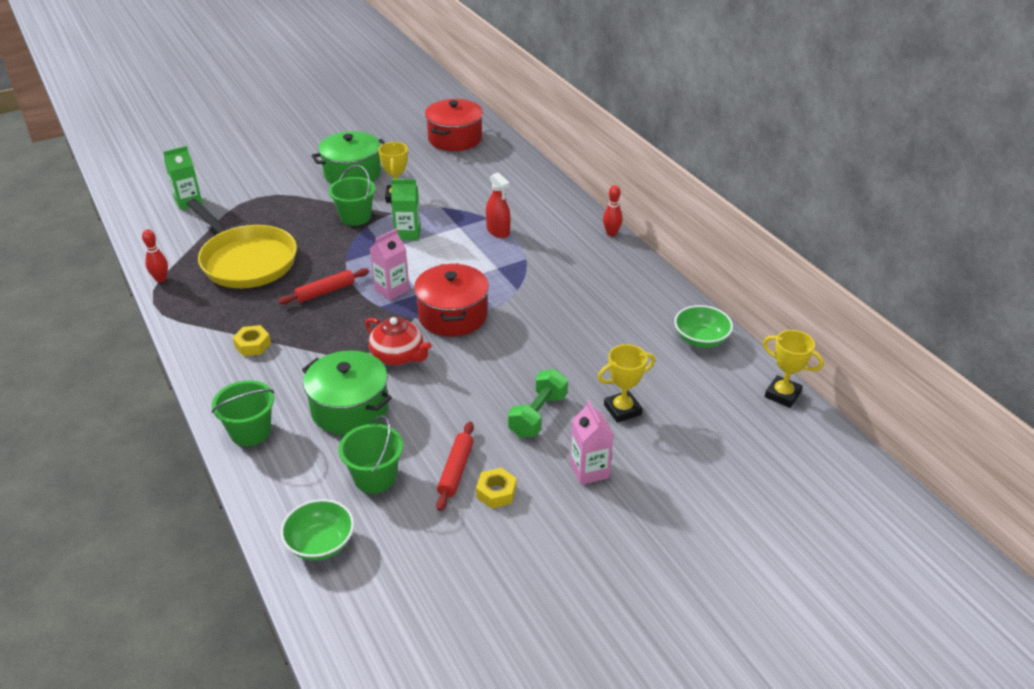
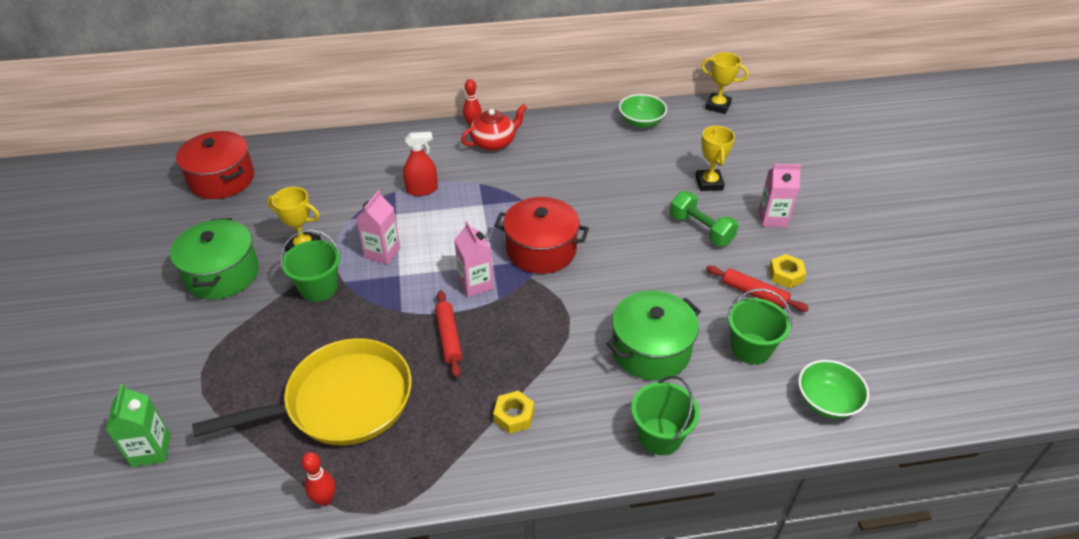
camera: 70 degrees left, 5 degrees up
(398, 356) = (585, 300): red teapot -> red teapot (494, 143)
(408, 234) = (382, 253): green carton -> pink carton
(782, 394) = (717, 106): yellow trophy -> yellow trophy turned 60 degrees clockwise

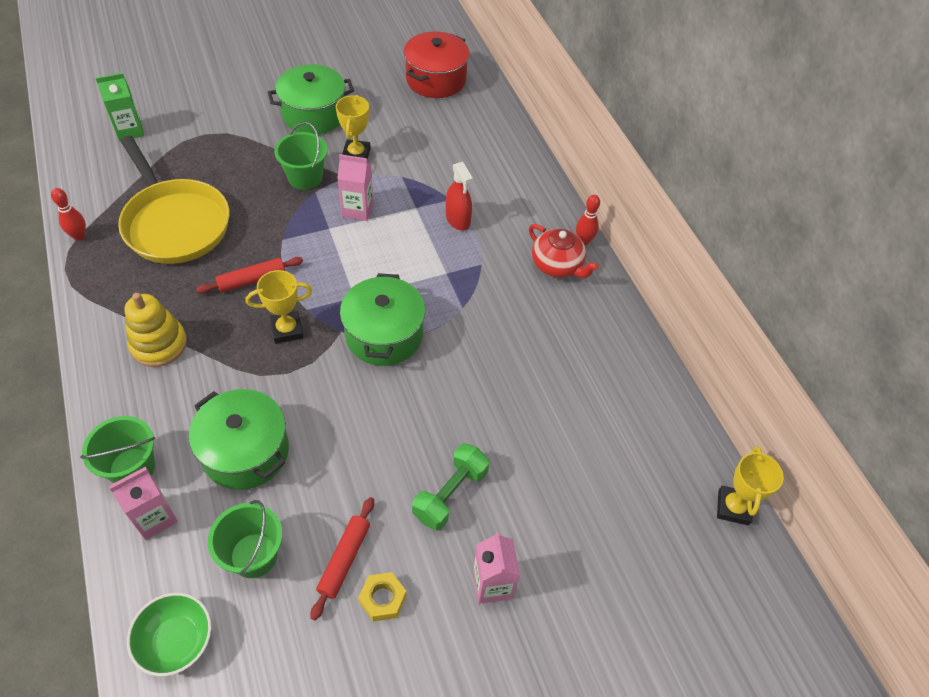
camera: 75 degrees right, 10 degrees up
(475, 284) = (324, 288): pink carton -> pink carton (155, 518)
(514, 416) = (159, 344): yellow nut -> yellow stacking toy
(541, 250) = (384, 335): red pot -> green pot
(641, 122) = (655, 411): green bowl -> none
(709, 183) = (546, 501): yellow trophy -> yellow trophy (287, 330)

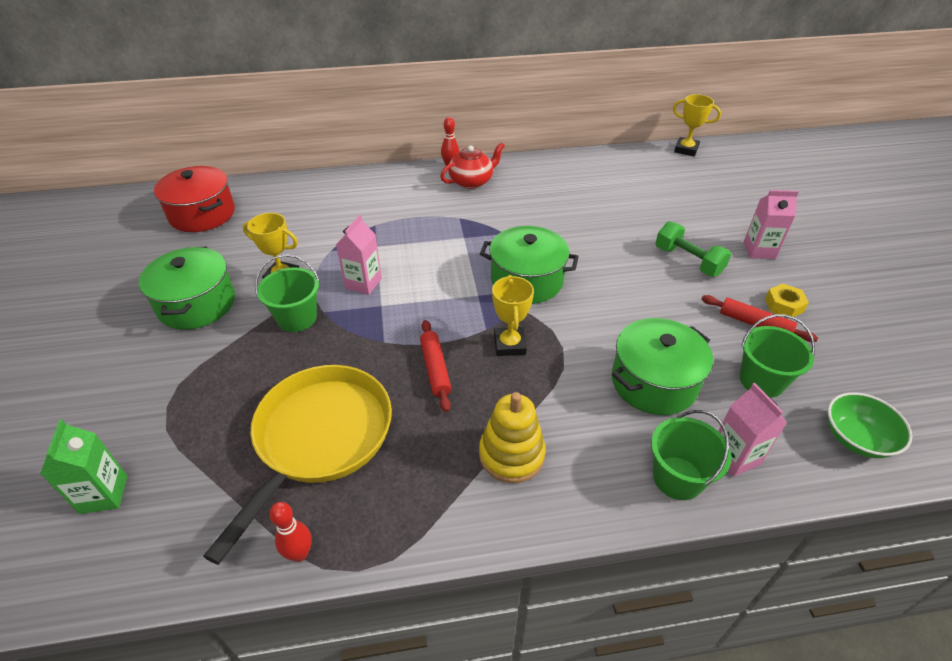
camera: 75 degrees left, 10 degrees down
(175, 223) = (319, 439): yellow pan -> yellow pan turned 45 degrees counterclockwise
(458, 220) = (402, 224): red spray bottle -> none

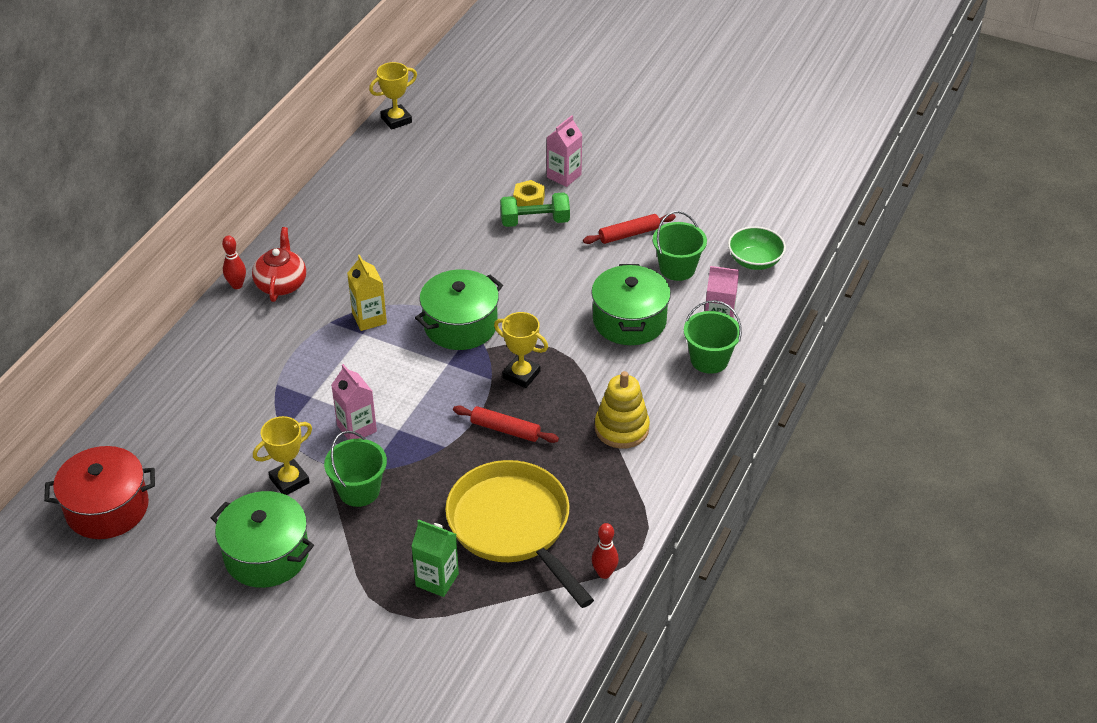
camera: 55 degrees left, 0 degrees up
(104, 494) = (453, 672): green carton -> green carton (437, 580)
(482, 233) = (369, 318): none -> yellow carton
(784, 305) = (628, 207): yellow nut -> yellow nut (529, 199)

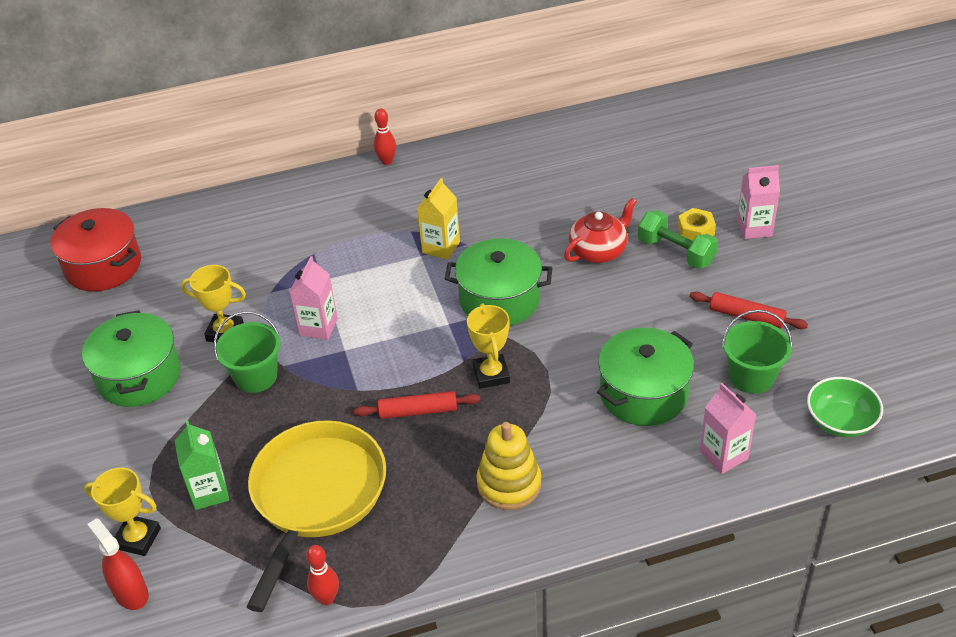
camera: 50 degrees right, 0 degrees up
(281, 284) = (417, 179): red teapot -> red teapot (599, 251)
(396, 120) = (671, 101): yellow trophy -> yellow trophy (137, 538)
(475, 674) = (131, 593): none -> red spray bottle
(505, 429) = (418, 411): red rolling pin -> red rolling pin turned 75 degrees counterclockwise
(709, 360) = (669, 482): green bucket -> none

